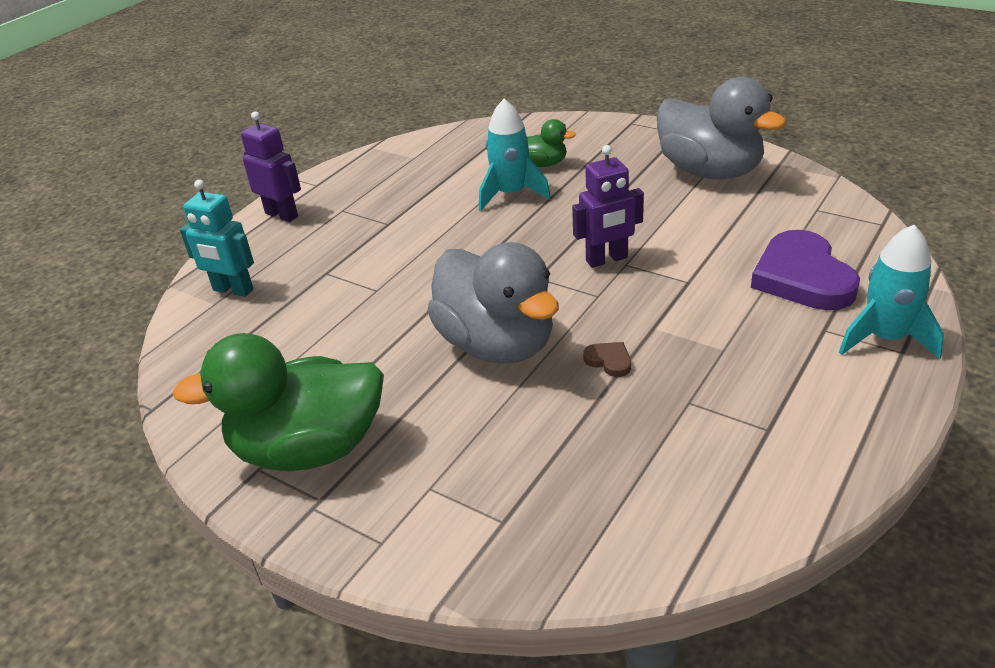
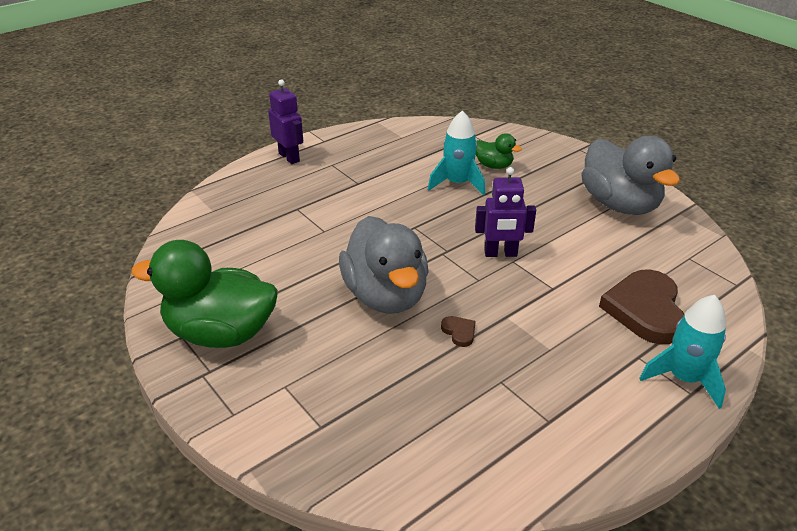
camera: 15 degrees right, 0 degrees up
(233, 290) = (229, 204): turquoise robot -> none
(802, 277) = (645, 310): purple heart -> brown heart

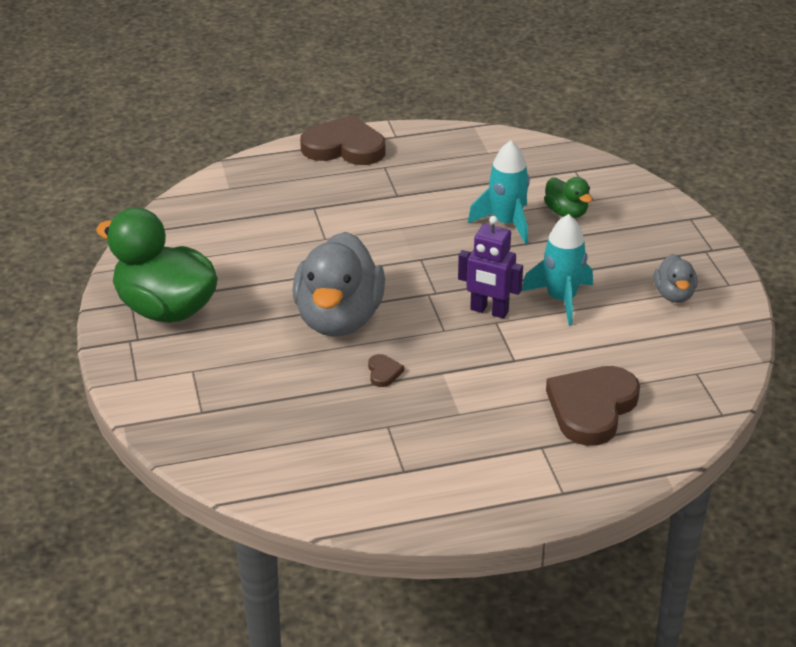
camera: 25 degrees right, 0 degrees up
(289, 157) = (344, 147): purple robot -> brown heart
(619, 204) = (674, 295): grey duck -> grey duck, size x0.48
(683, 378) = (568, 478): turquoise rocket -> turquoise rocket (561, 299)

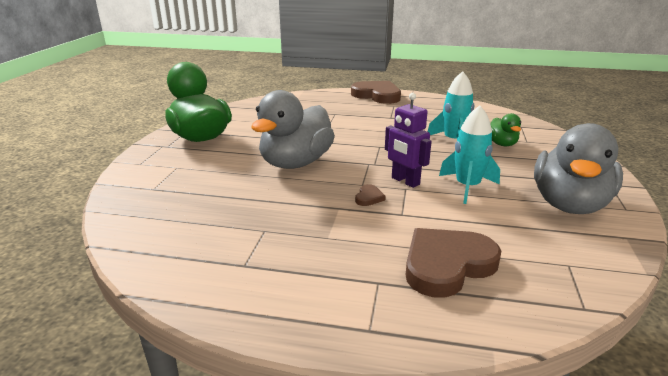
camera: 25 degrees right, 10 degrees down
(383, 372) = (295, 197): brown heart -> brown heart (369, 197)
(674, 295) = (569, 204): grey duck -> grey duck, size x2.09

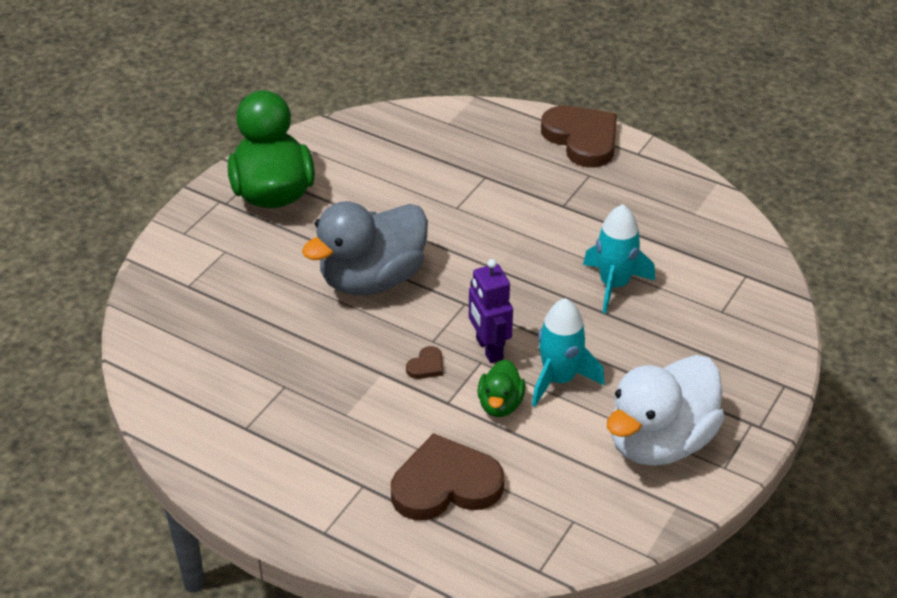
camera: 20 degrees right, 15 degrees up
(502, 144) = (679, 308): green duck -> green duck (500, 404)
(569, 204) = (660, 442): grey duck -> white duck

